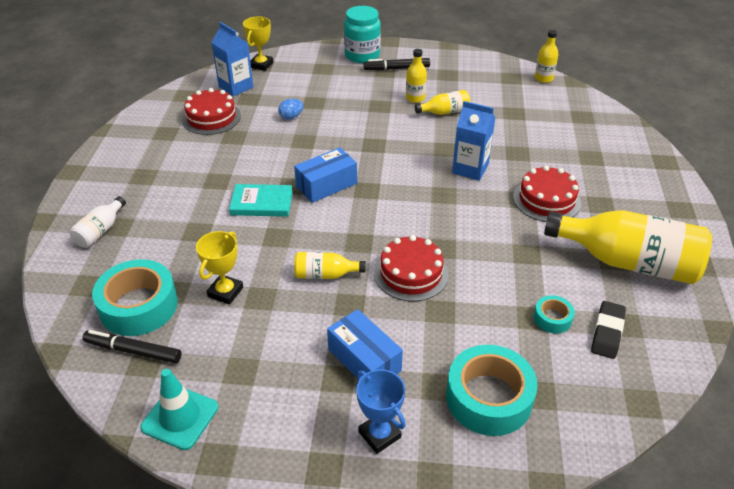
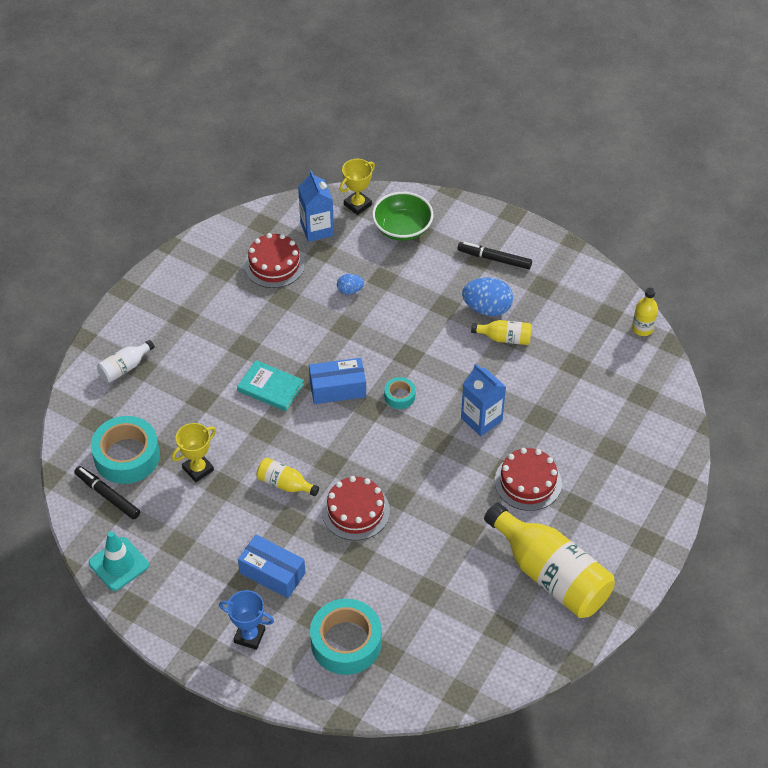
camera: 25 degrees right, 10 degrees up
(308, 69) = (402, 228): none -> green bowl
(362, 55) = (470, 226): turquoise jar -> none
(364, 360) = (272, 573): blue box -> blue box turned 45 degrees counterclockwise
(379, 435) = (249, 636): blue trophy -> blue trophy turned 60 degrees counterclockwise
(415, 98) = (487, 308): yellow bottle -> blue egg
(552, 318) = (443, 599): turquoise tape -> turquoise tape (399, 396)
(607, 332) = (479, 629): black eraser -> none

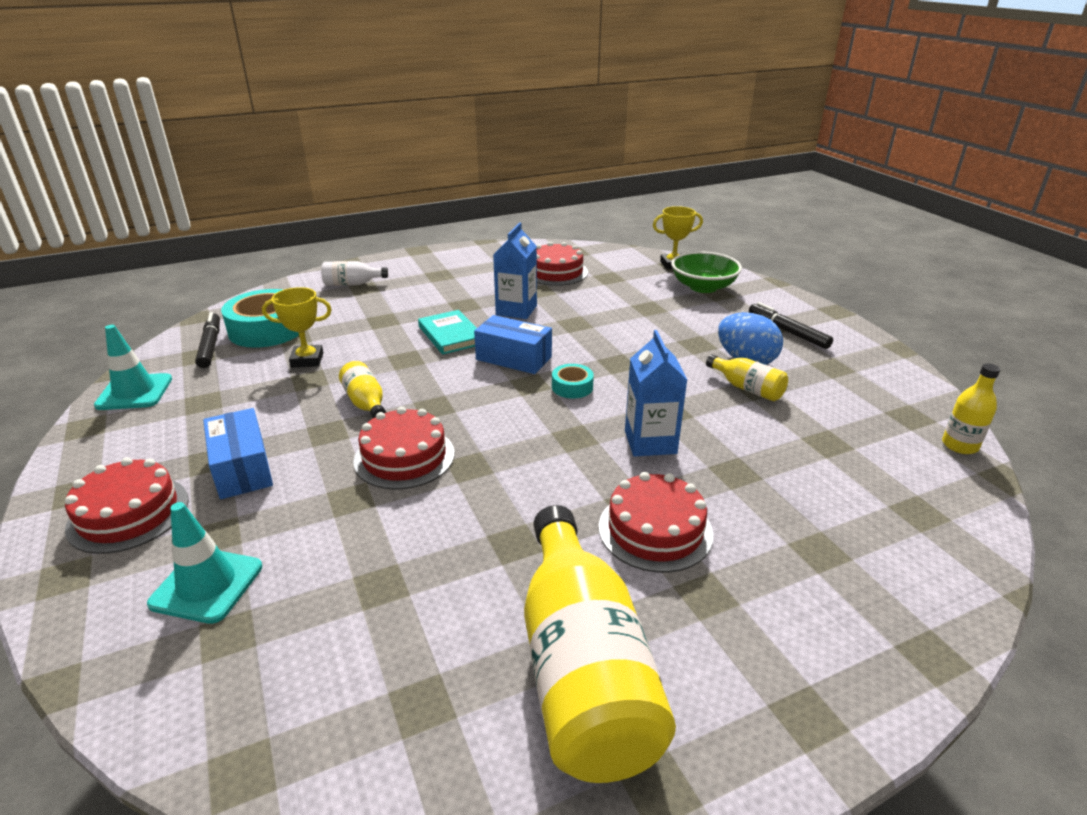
camera: 35 degrees right, 20 degrees down
(249, 636) = (128, 513): blue trophy -> red cake
(317, 229) = (619, 266): blue carton -> blue carton (516, 310)
(346, 642) = (207, 585): turquoise tape -> turquoise traffic cone
(350, 290) = (607, 305): blue egg -> none

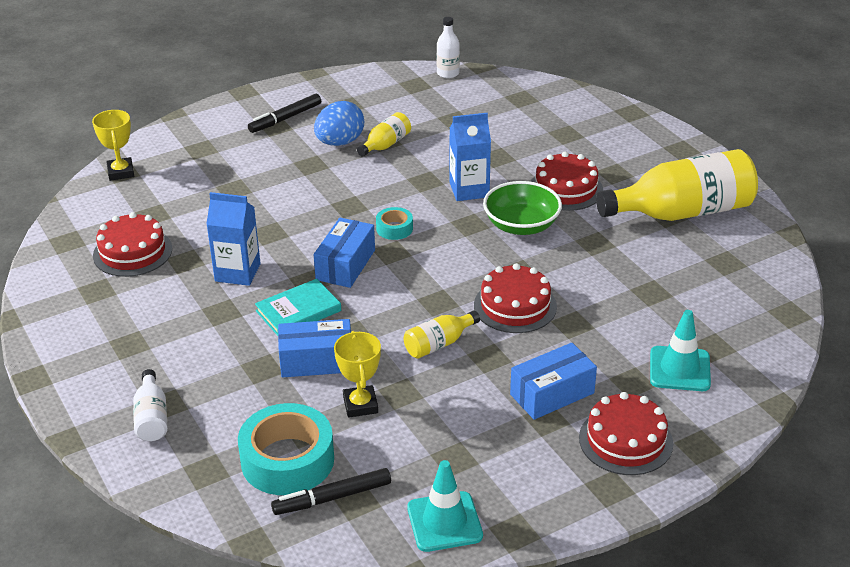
camera: 95 degrees left, 5 degrees up
(377, 342) = (317, 361): none -> blue box
(703, 287) = (185, 156): green bowl -> green bowl (521, 225)
(959, 445) = (448, 73): yellow bottle -> white bottle

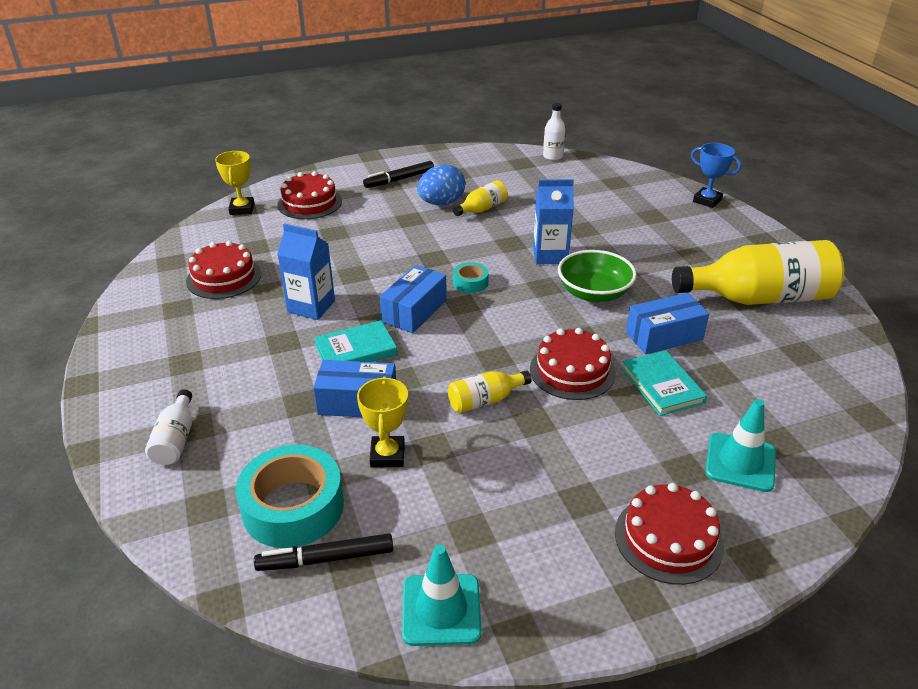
camera: 10 degrees right, 0 degrees up
(552, 394) = (594, 471): blue box -> blue box (664, 336)
(566, 189) = (644, 264): red cake -> red cake (309, 203)
(601, 309) = (662, 385): none -> turquoise book
(620, 110) = (707, 200): none -> blue trophy

